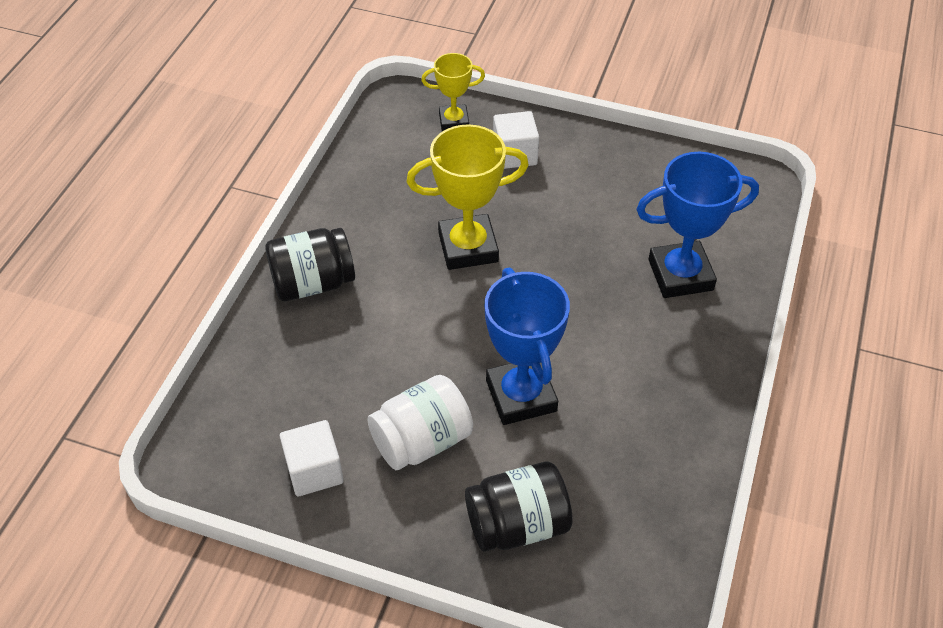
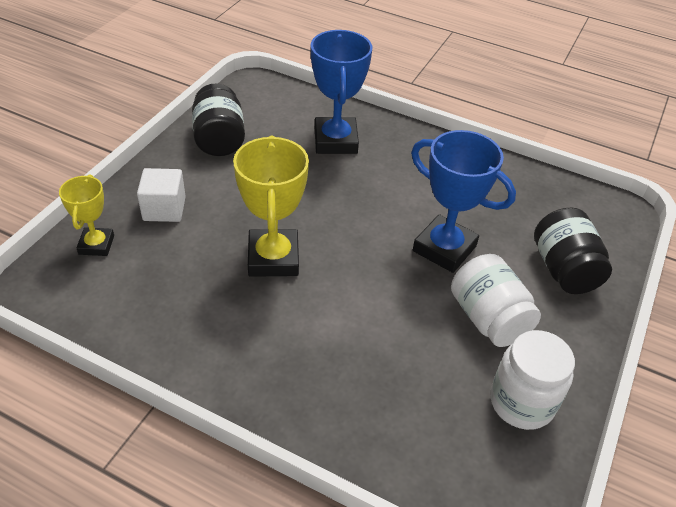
camera: 85 degrees left, 5 degrees down
(313, 283) = (290, 387): black jar -> black jar (219, 139)
(314, 470) = (521, 402): white cube -> white jar
(521, 396) = (444, 248): blue trophy -> blue trophy turned 45 degrees clockwise

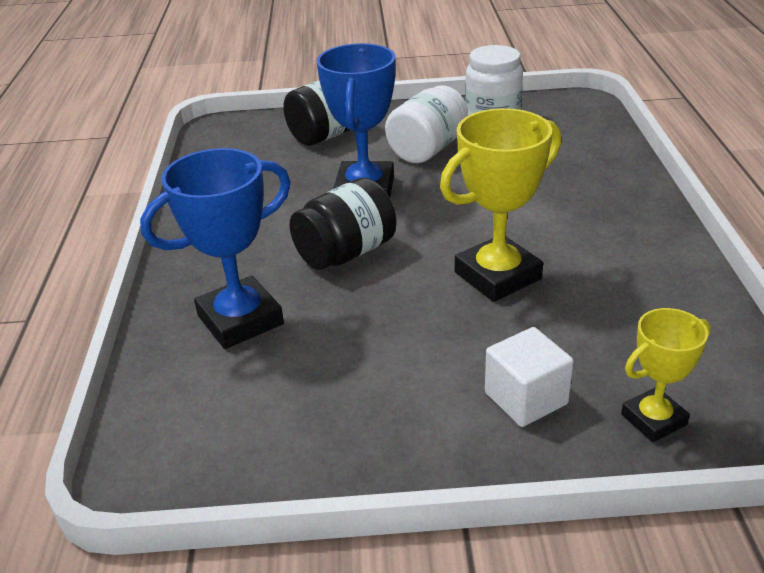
camera: 115 degrees left, 10 degrees down
(219, 139) = (331, 430): black jar -> black jar (346, 253)

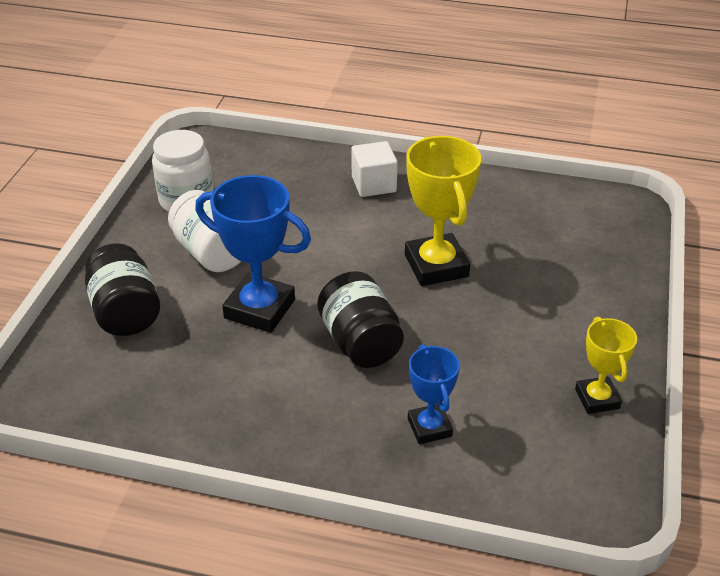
camera: 75 degrees left, 5 degrees up
(240, 320) = (429, 427): blue trophy -> blue trophy, size x0.59
(526, 398) = (578, 291): white cube -> white cube (374, 184)
(653, 419) = (612, 245): yellow trophy -> yellow trophy (597, 399)

